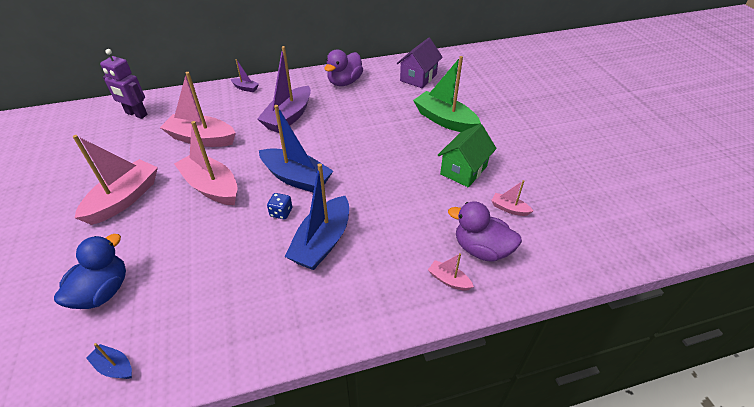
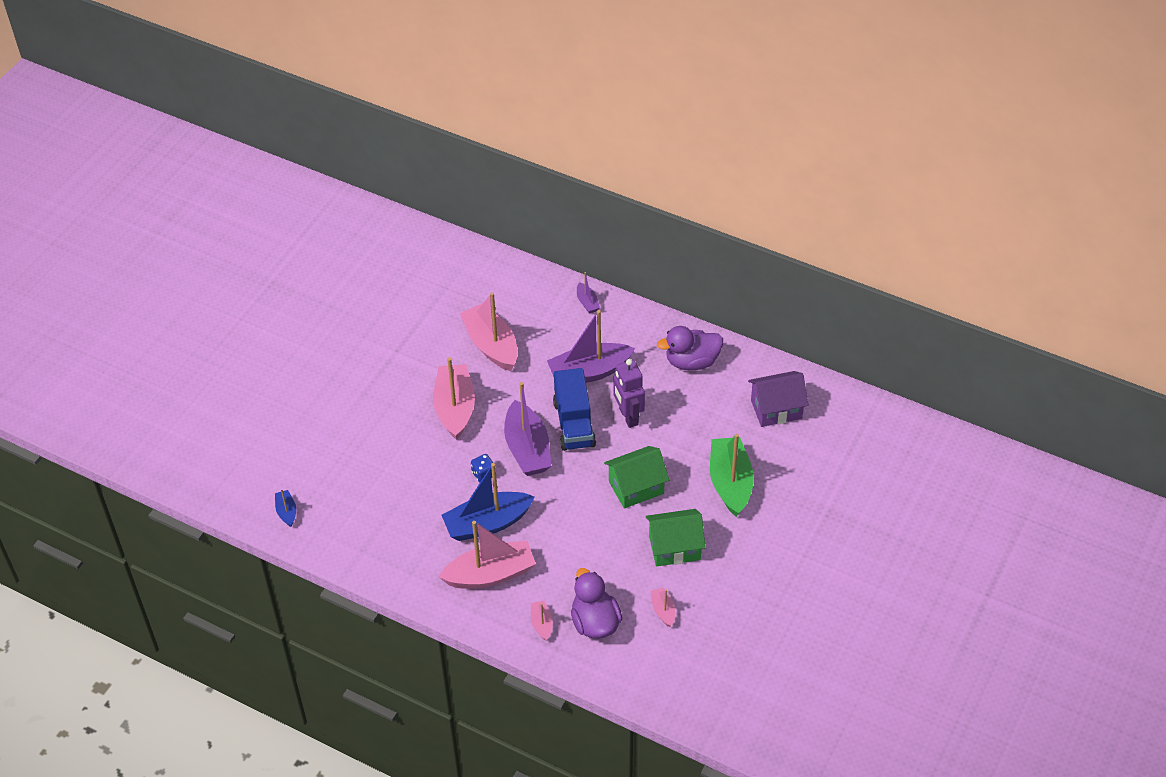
camera: 45 degrees right, 5 degrees up
(103, 292) = (315, 450): blue duck -> none
(124, 199) = (383, 372): pink boat -> pink boat (490, 574)
(136, 114) = (462, 272): purple robot -> purple robot (628, 416)
(296, 178) = (527, 449): blue boat -> purple boat
(312, 146) = (574, 423): none -> blue truck
(396, 155) = (636, 487): none -> green house

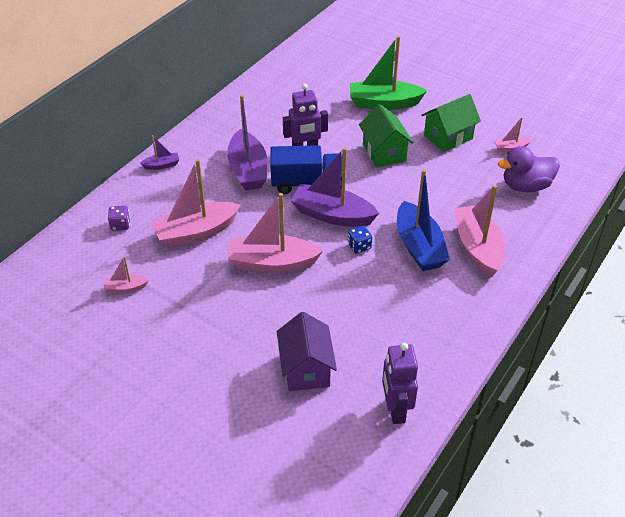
camera: 85 degrees left, 5 degrees down
(286, 512) = (395, 410): blue boat -> purple robot
(496, 288) = (120, 225): none -> purple dice
(527, 449) = (332, 215): purple boat -> purple boat turned 150 degrees counterclockwise
(541, 624) = (530, 218): pink boat -> pink boat (125, 288)
(674, 548) = (448, 137): green house -> green house turned 60 degrees clockwise
(692, 362) = (251, 111): purple duck -> none
(776, 409) = (312, 74): purple house -> purple house (306, 369)

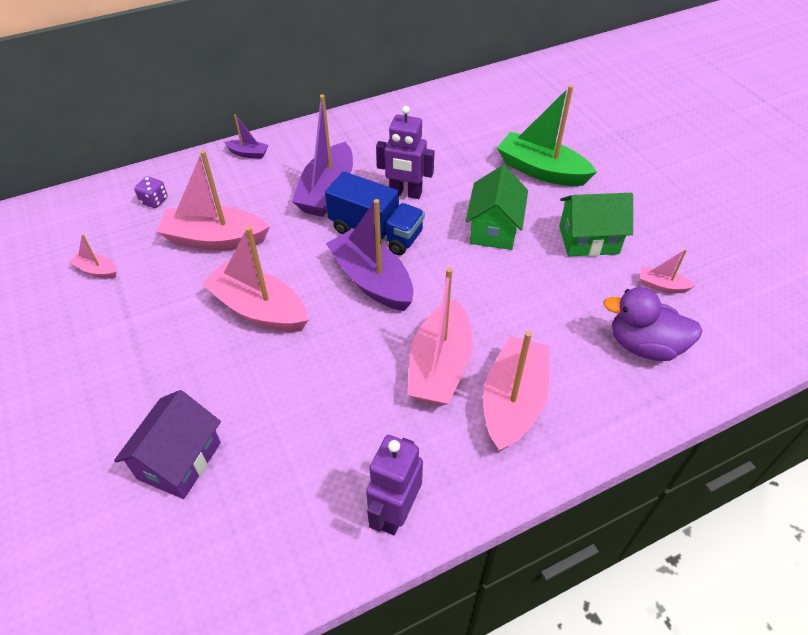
camera: 30 degrees right, 5 degrees up
(359, 246) = (369, 333): blue dice -> none
(395, 410) = (229, 577): purple robot -> purple robot (395, 512)
(419, 247) = (439, 366): blue boat -> pink boat

